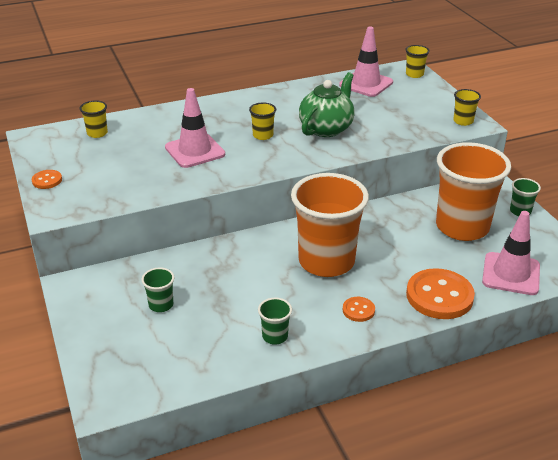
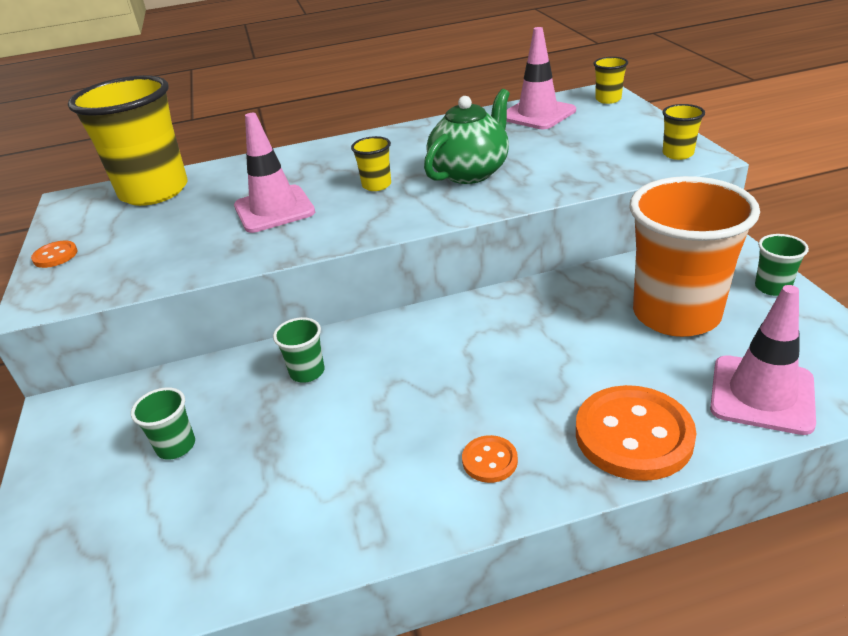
camera: 10 degrees right, 0 degrees up
(97, 133) = (154, 191): yellow cup -> yellow cup, size x2.44
(275, 336) = (338, 509): green cup -> green cup (307, 372)
(326, 261) = (451, 373): orange cup -> none

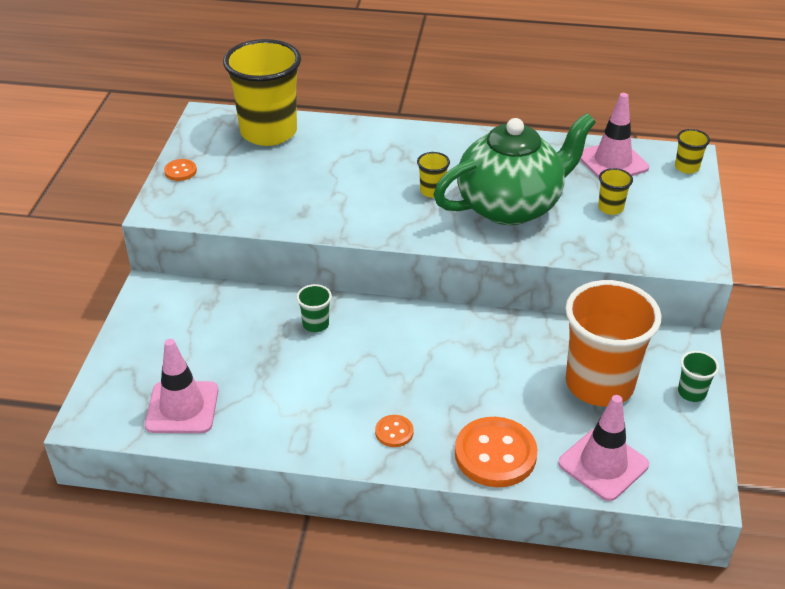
camera: 20 degrees right, 5 degrees up
(176, 446) = (211, 344): green cup -> none
(274, 209) = (345, 186): pink traffic cone -> pink traffic cone (182, 407)
(470, 172) = (510, 206): green teapot -> green teapot, size x1.52
(678, 154) = (686, 252): yellow cup -> yellow cup (610, 208)

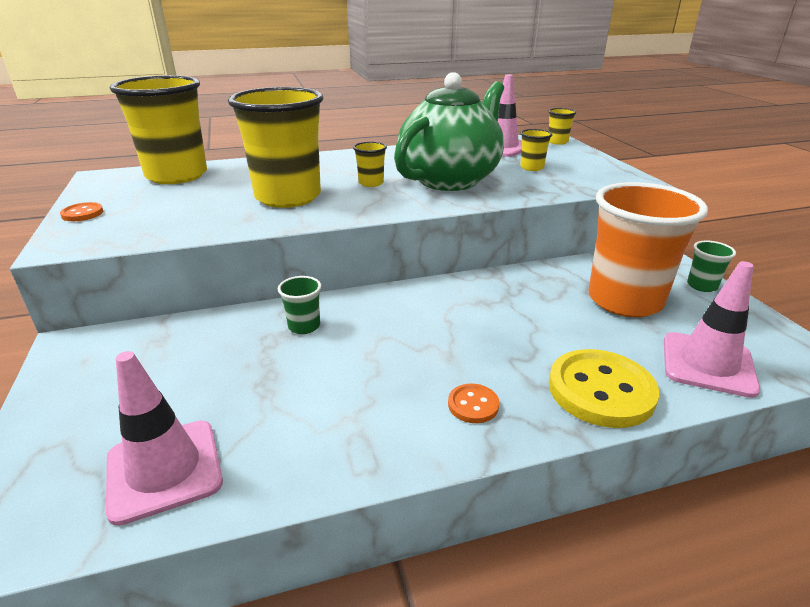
camera: 25 degrees left, 10 degrees down
(348, 193) = (288, 197): none -> yellow cup
(495, 454) = (601, 390): orange button -> yellow button

